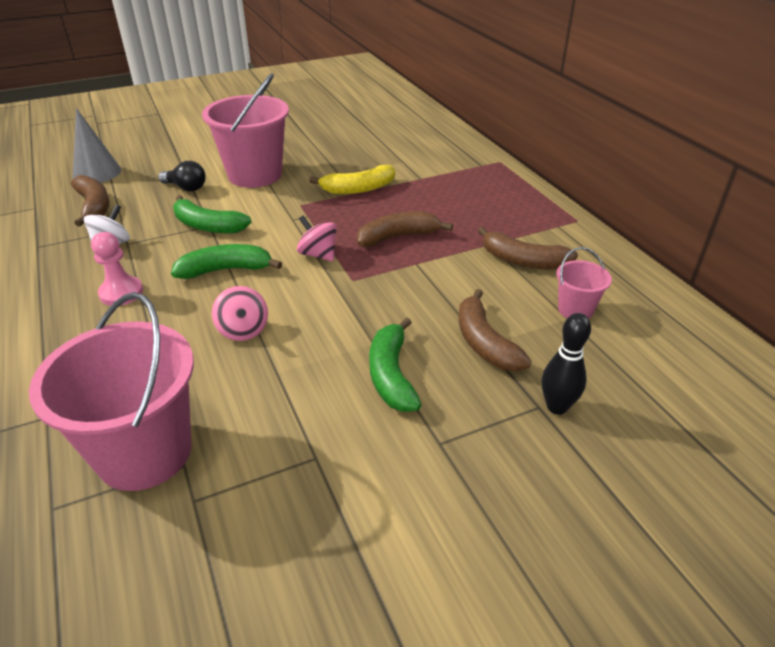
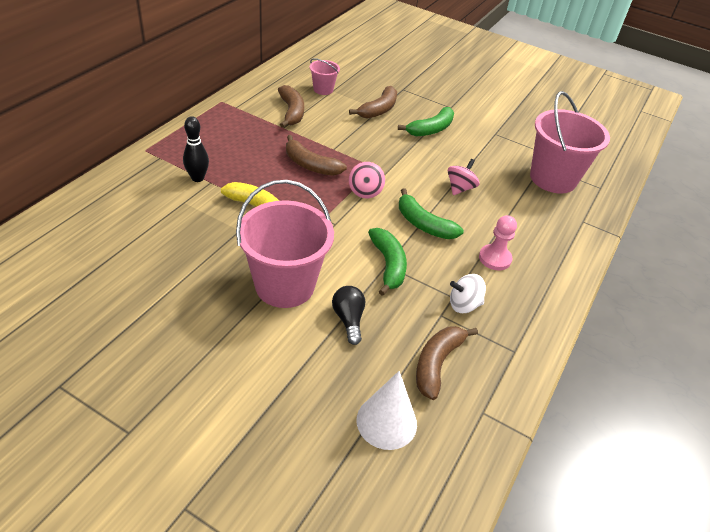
camera: 130 degrees left, 5 degrees up
(97, 173) = (386, 422): grey cone -> white cone
(557, 407) = (398, 85): black bowling pin -> black bowling pin (197, 178)

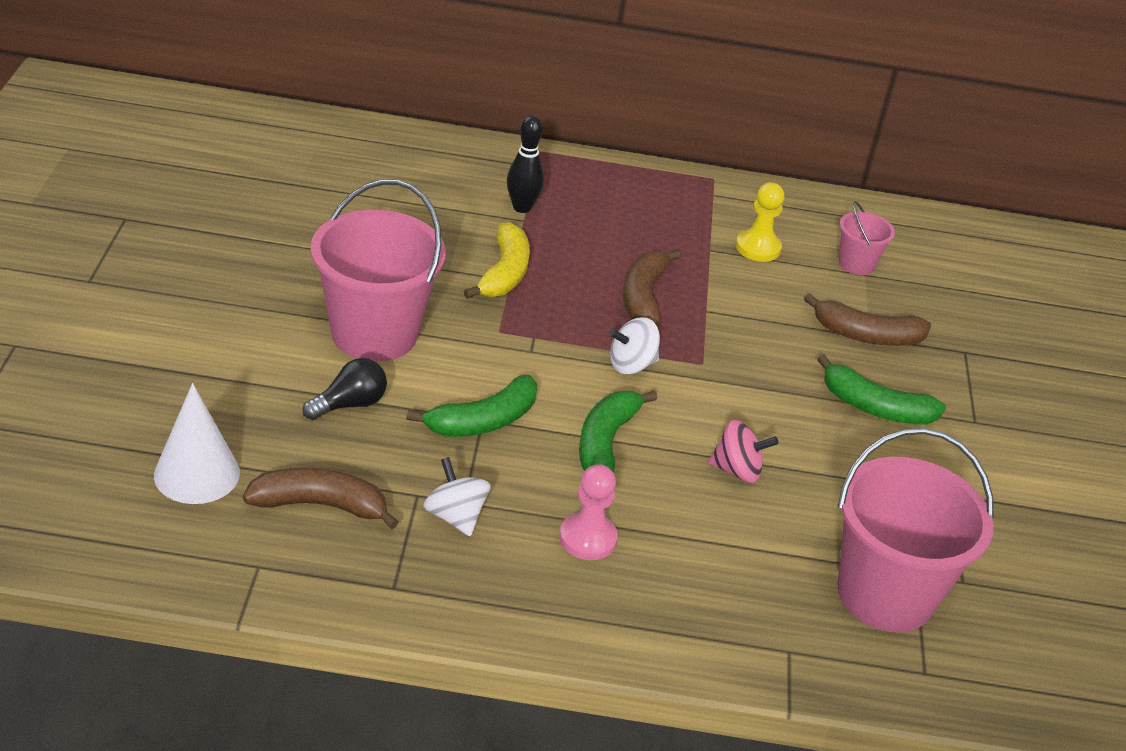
camera: 65 degrees right, 5 degrees down
(292, 112) = (758, 248): brown banana -> yellow pawn
(365, 191) = (631, 365): pink spinning top -> white spinning top

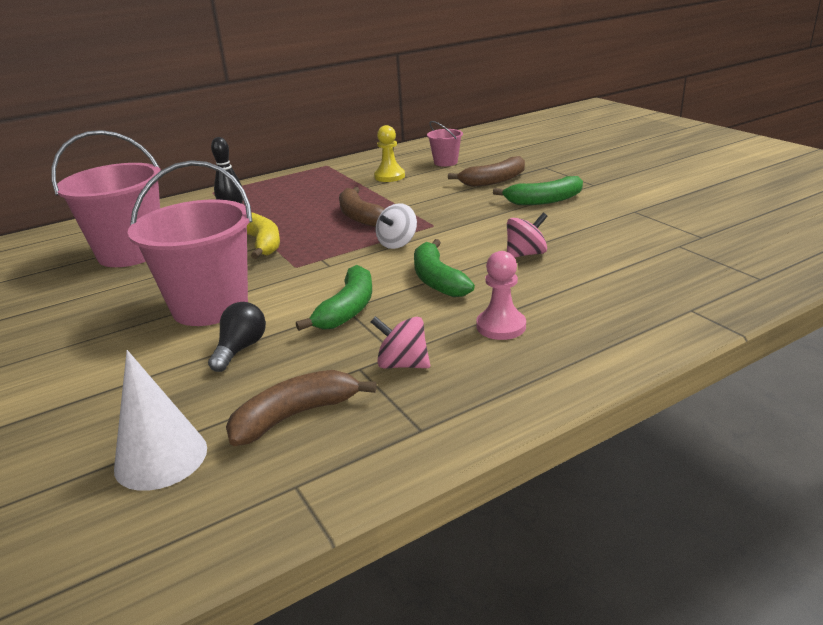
camera: 30 degrees left, 10 degrees down
(455, 516) = (402, 364): white spinning top -> pink spinning top
(885, 594) = (683, 260): pink bucket -> pink bucket (130, 253)

